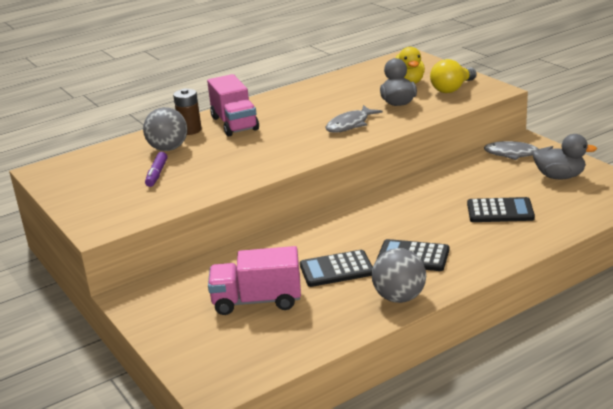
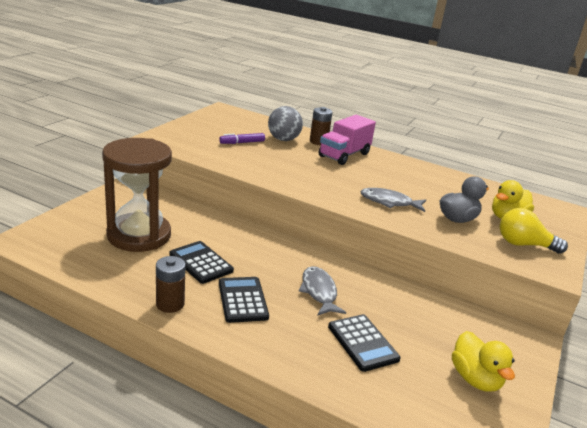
camera: 55 degrees right, 0 degrees up
(257, 301) = (139, 235): pink truck -> brown hourglass
(399, 297) = (170, 304): grey ball -> brown battery
(515, 154) = (494, 335): grey fish -> grey fish (319, 292)
(559, 176) = (475, 379): grey duck -> yellow duck

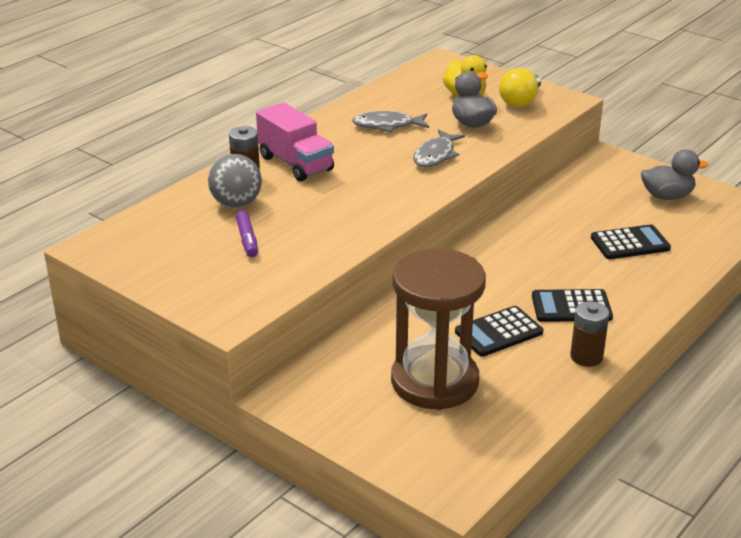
camera: 75 degrees left, 5 degrees up
(319, 292) = (549, 256): grey fish -> grey fish (387, 126)
(475, 379) = (667, 196): yellow duck -> grey duck

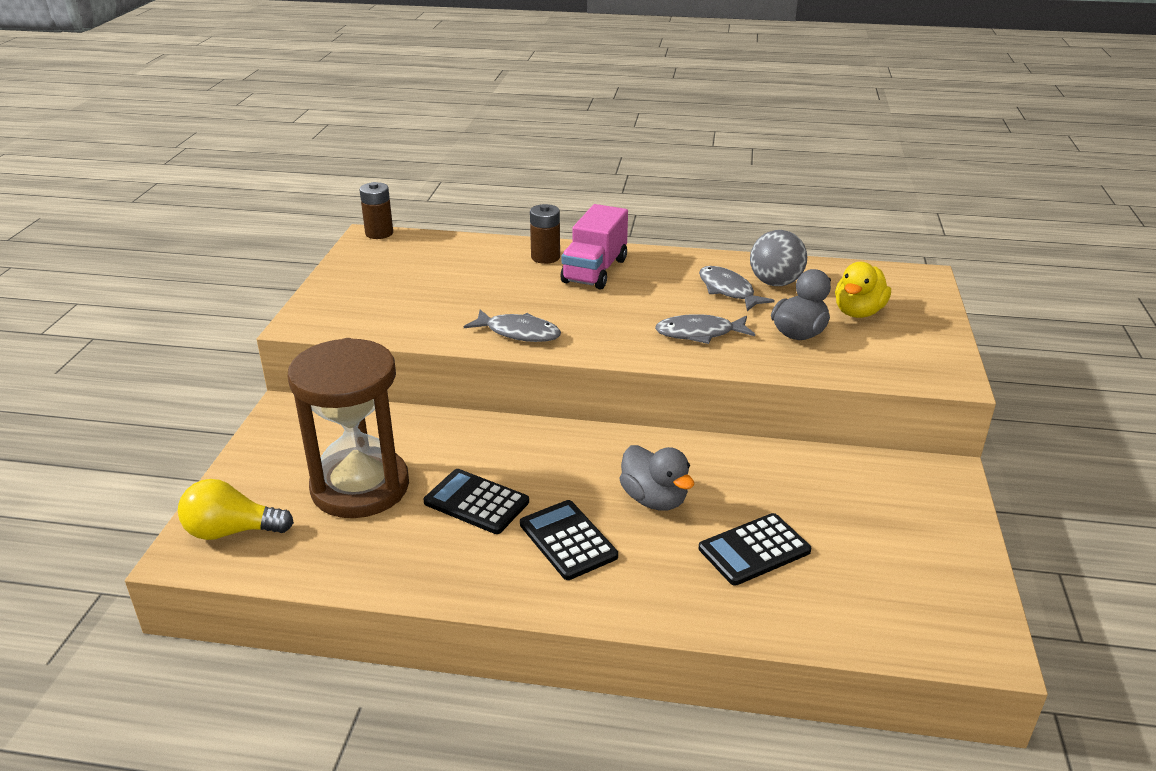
camera: 60 degrees right, 0 degrees up
(236, 203) = (494, 268): grey ball -> grey ball (775, 283)
(247, 239) = (438, 291): purple marker -> none
(359, 222) = (519, 333): none -> grey fish
(520, 101) = (897, 348): yellow light bulb -> yellow light bulb (231, 531)
(586, 357) = (474, 580): brown battery -> brown battery (379, 233)
(630, 243) = (754, 550): black calculator -> black calculator turned 105 degrees clockwise
(667, 196) = (909, 552): grey duck -> grey duck (654, 499)

